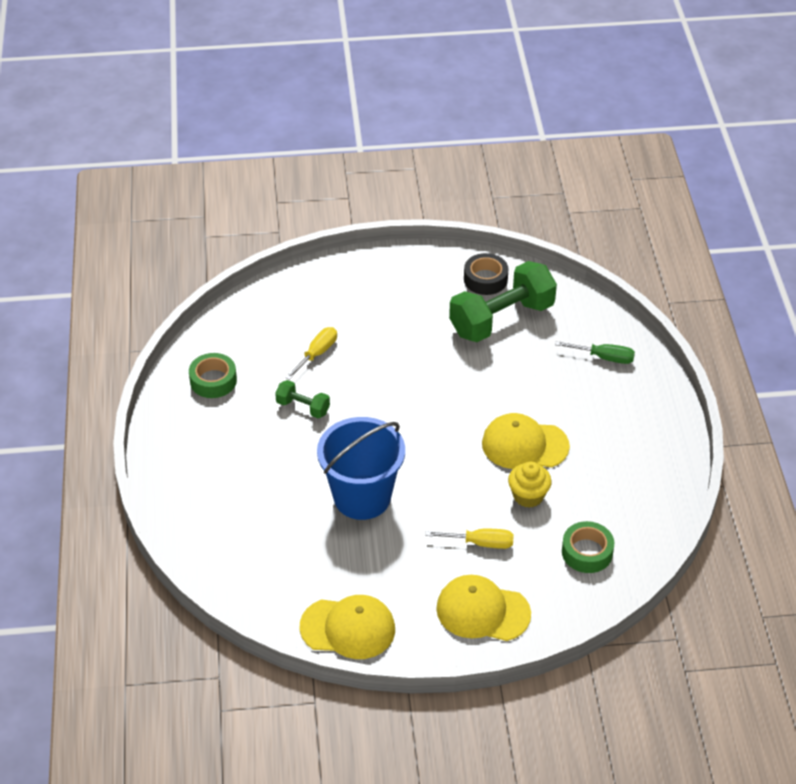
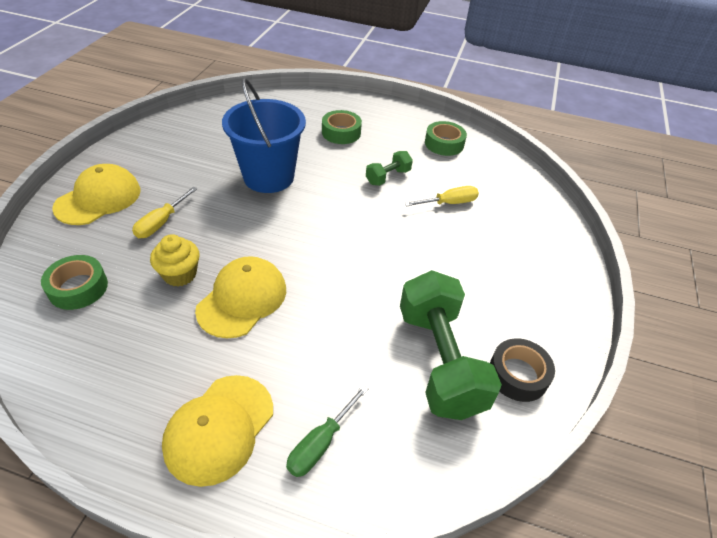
camera: 110 degrees right, 0 degrees up
(243, 470) = (341, 132): none -> green tape
(316, 354) = (449, 203): yellow screwdriver -> yellow screwdriver turned 75 degrees counterclockwise
(348, 628) = (160, 134): yellow cap -> yellow cap (219, 428)

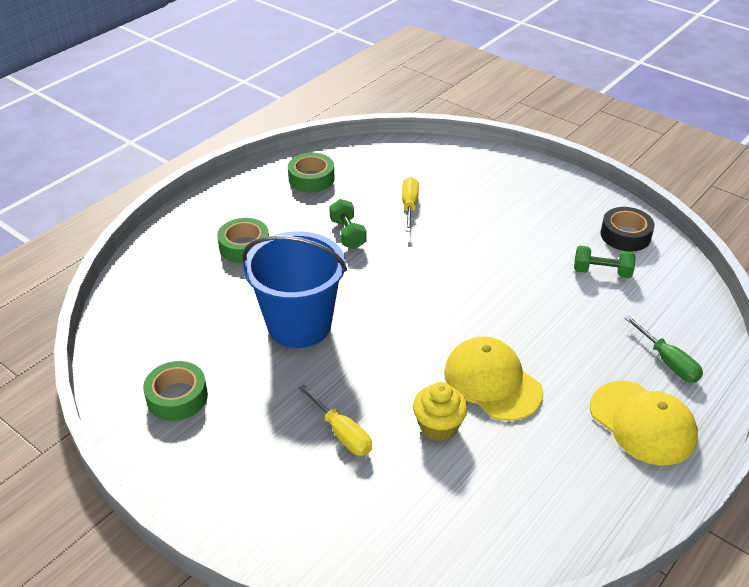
camera: 65 degrees left, 5 degrees down
(78, 288) = (428, 521): green tape -> green tape (177, 397)
(98, 198) = (263, 493): yellow cap -> none
(439, 361) = (602, 272): green dumbbell -> green dumbbell, size x0.47

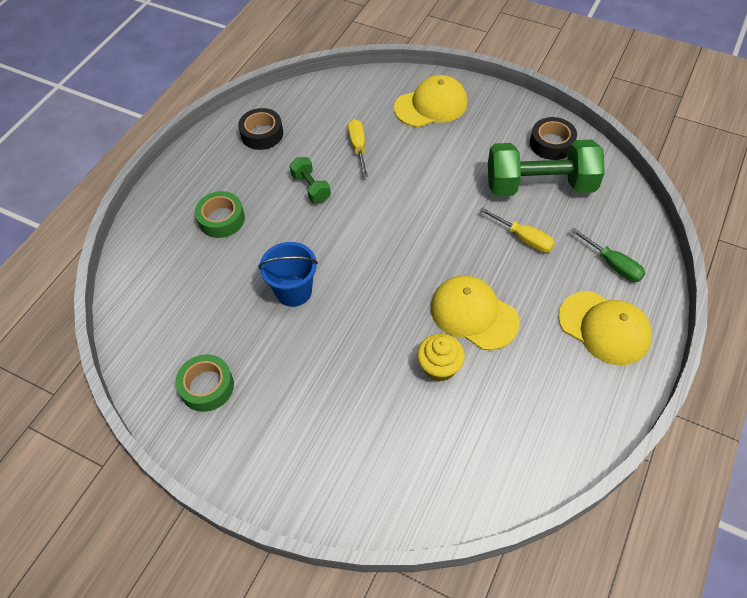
camera: 10 degrees left, 15 degrees up
(299, 325) = (294, 291): blue bucket -> blue bucket, size x0.63
(311, 179) = (262, 134): green tape -> black tape
(341, 433) = (359, 391): yellow screwdriver -> yellow screwdriver (523, 238)
(499, 180) = (431, 105): none -> yellow cap
(602, 272) = (540, 185): green dumbbell -> green dumbbell, size x2.11

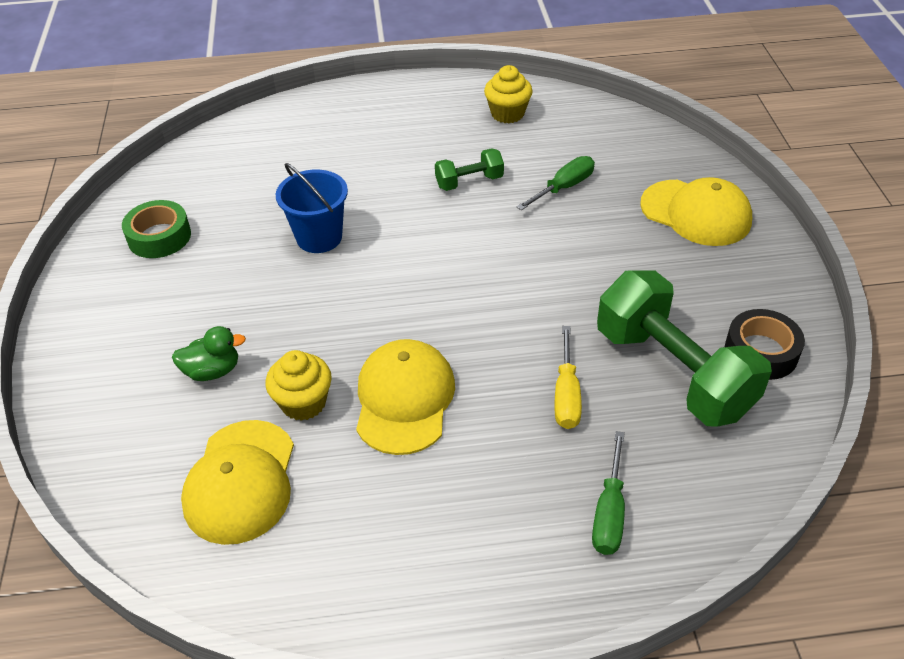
camera: 55 degrees right, 10 degrees down
(221, 219) = (369, 144): green tape -> none
(262, 134) = (507, 113): black tape -> yellow cupcake
(311, 187) = (469, 182): green dumbbell -> green dumbbell turned 45 degrees clockwise
(358, 147) = (563, 188): yellow screwdriver -> green screwdriver
(374, 406) = (212, 371): none -> green duck
(604, 328) = (489, 548): yellow cap -> yellow cap (241, 481)

